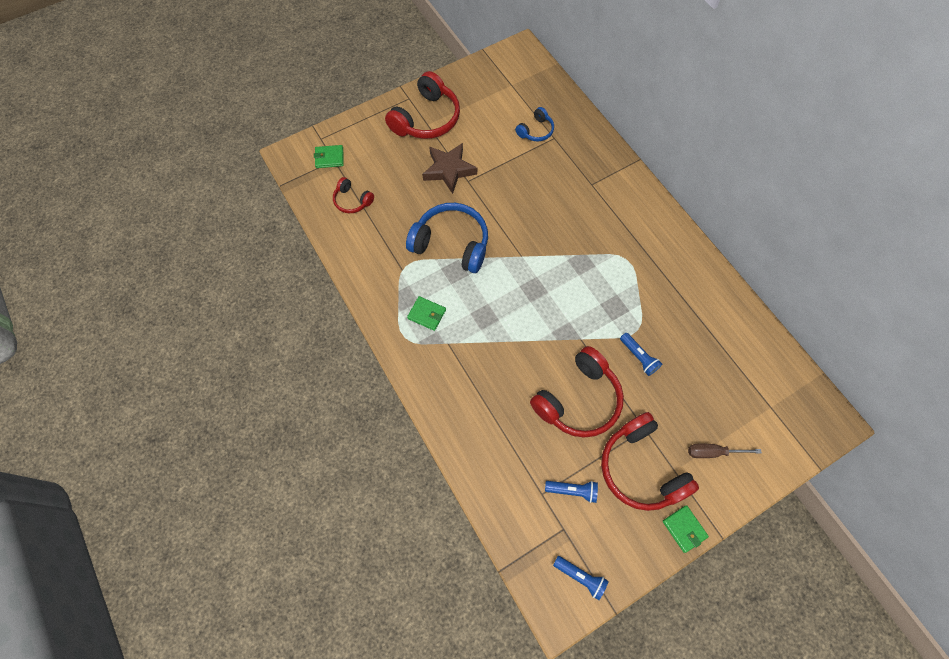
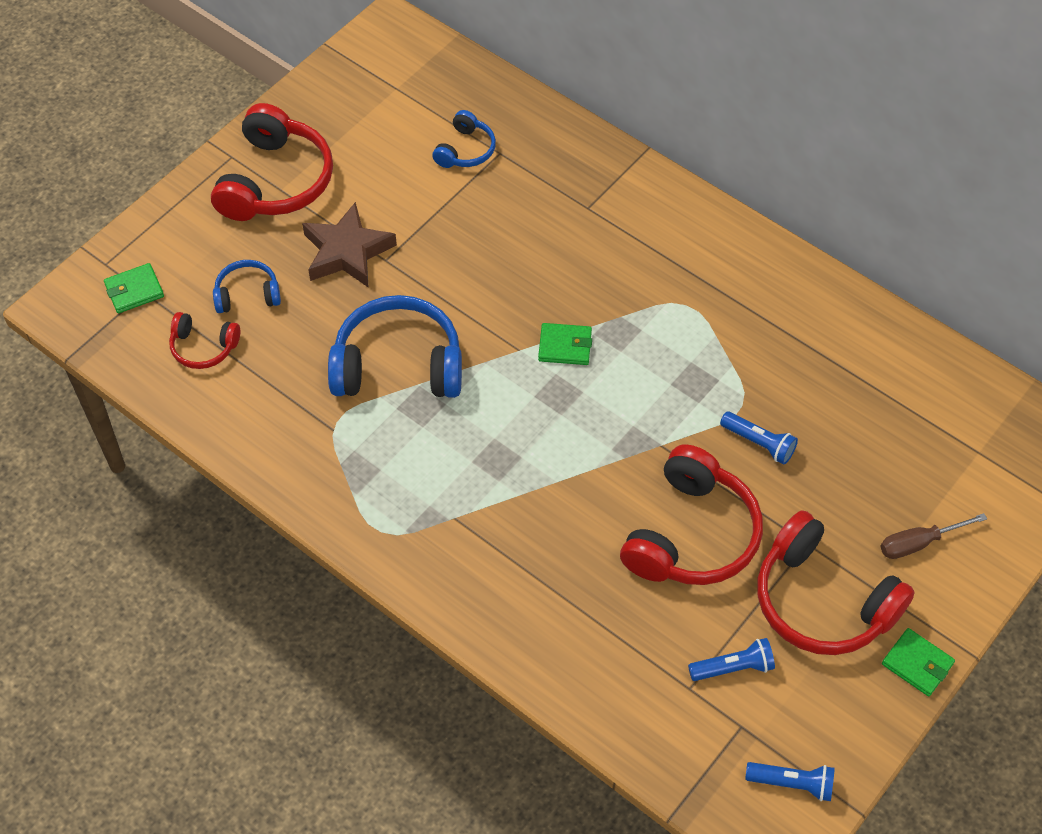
camera: 20 degrees left, 10 degrees down
(387, 178) = (247, 295): none -> blue headphones
(427, 314) = (402, 485): green wallet -> green wallet (565, 346)

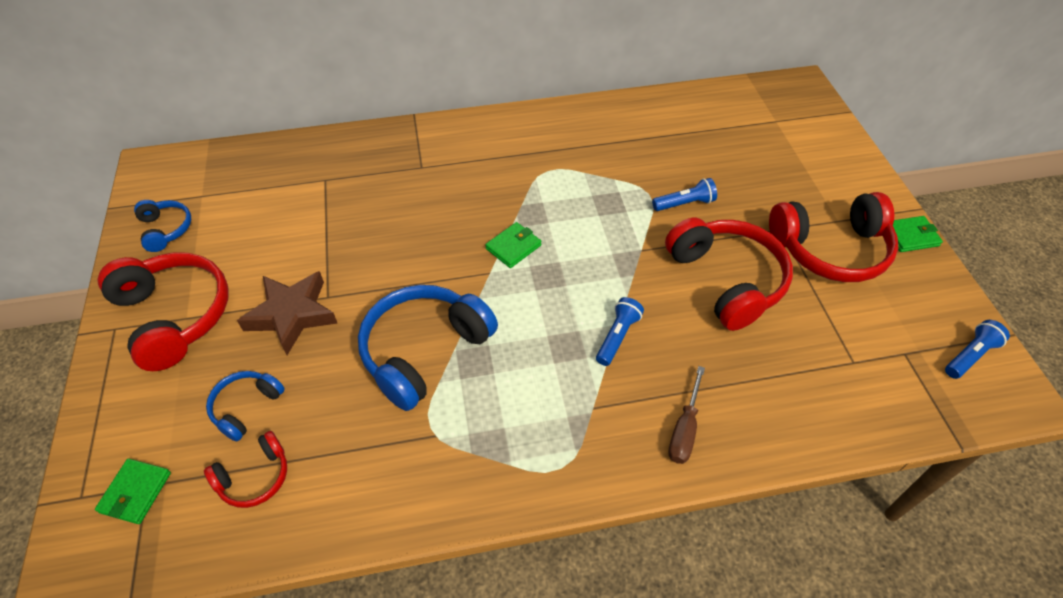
camera: 50 degrees left, 5 degrees down
(465, 150) = (299, 194): blue headphones -> blue headphones (165, 229)
(733, 667) = (852, 327): blue flashlight -> blue flashlight (617, 337)
(918, 543) = (820, 182): brown screwdriver -> brown screwdriver (684, 429)

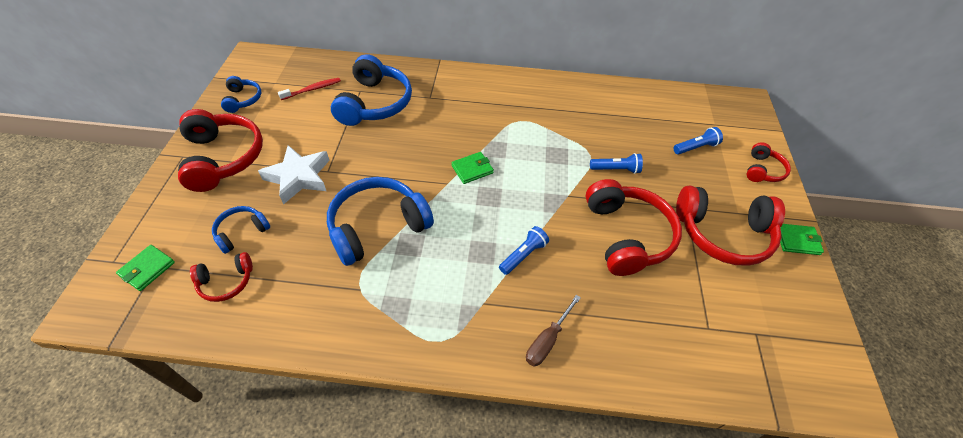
camera: 15 degrees right, 0 degrees up
(258, 193) = (312, 89): none -> red toothbrush
(292, 314) = (298, 177): brown star -> white star
(351, 192) = (374, 103): none -> blue headphones
(846, 163) = (762, 170): none -> red headphones
(969, 356) = (814, 352): blue flashlight -> blue flashlight (695, 147)

